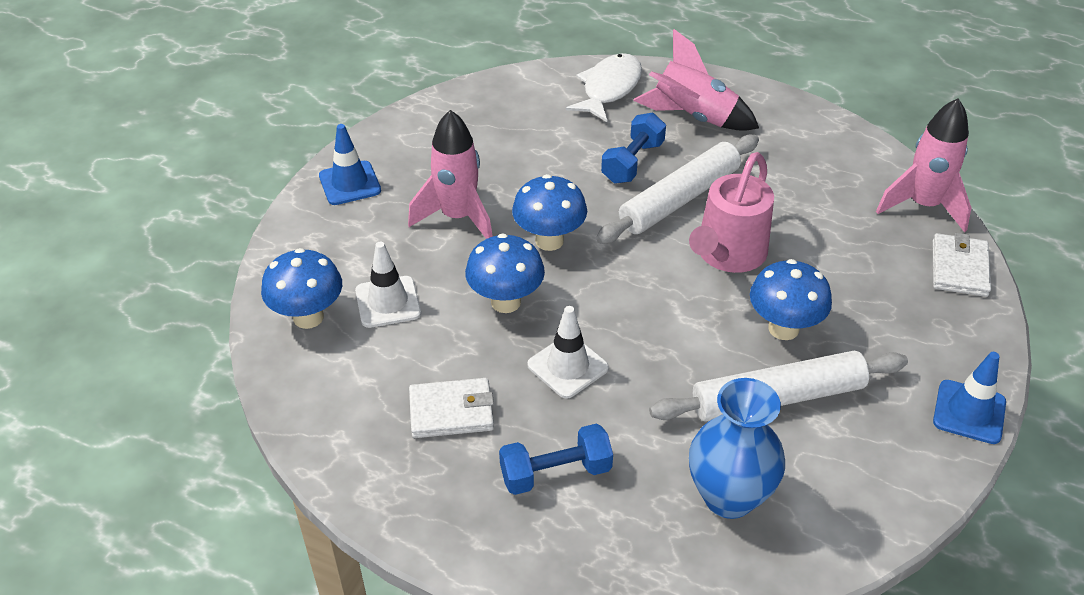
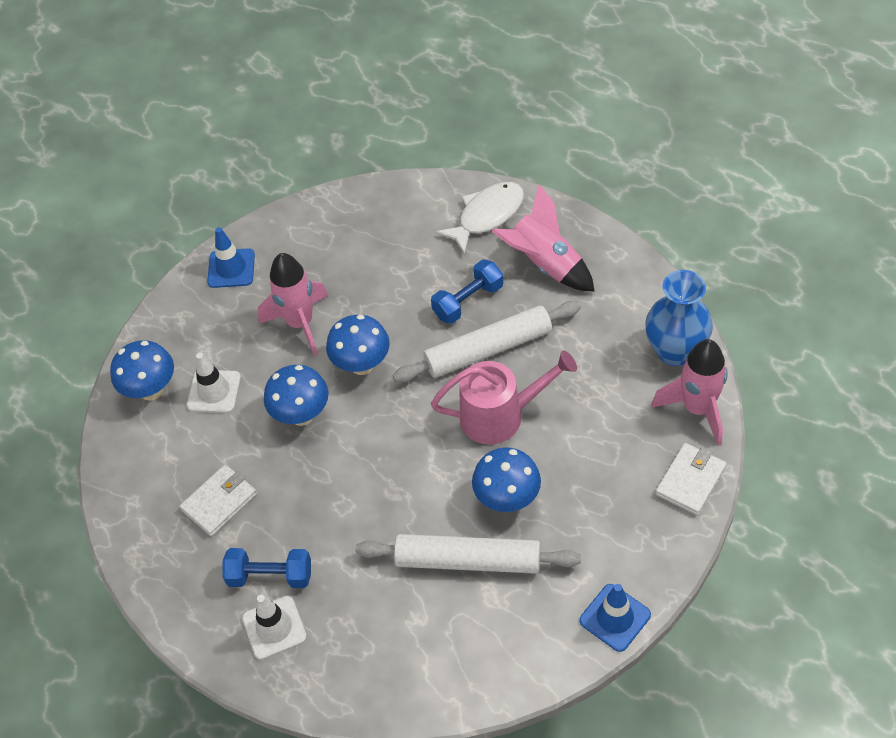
camera: 25 degrees right, 10 degrees up
(451, 411) = (219, 502): white wallet -> white wallet turned 60 degrees counterclockwise
(568, 366) = (321, 487): white traffic cone -> white traffic cone (274, 627)
(728, 254) = (500, 415): pink watering can -> pink watering can turned 150 degrees counterclockwise
(728, 497) = (386, 633): blue vase -> blue vase (675, 351)

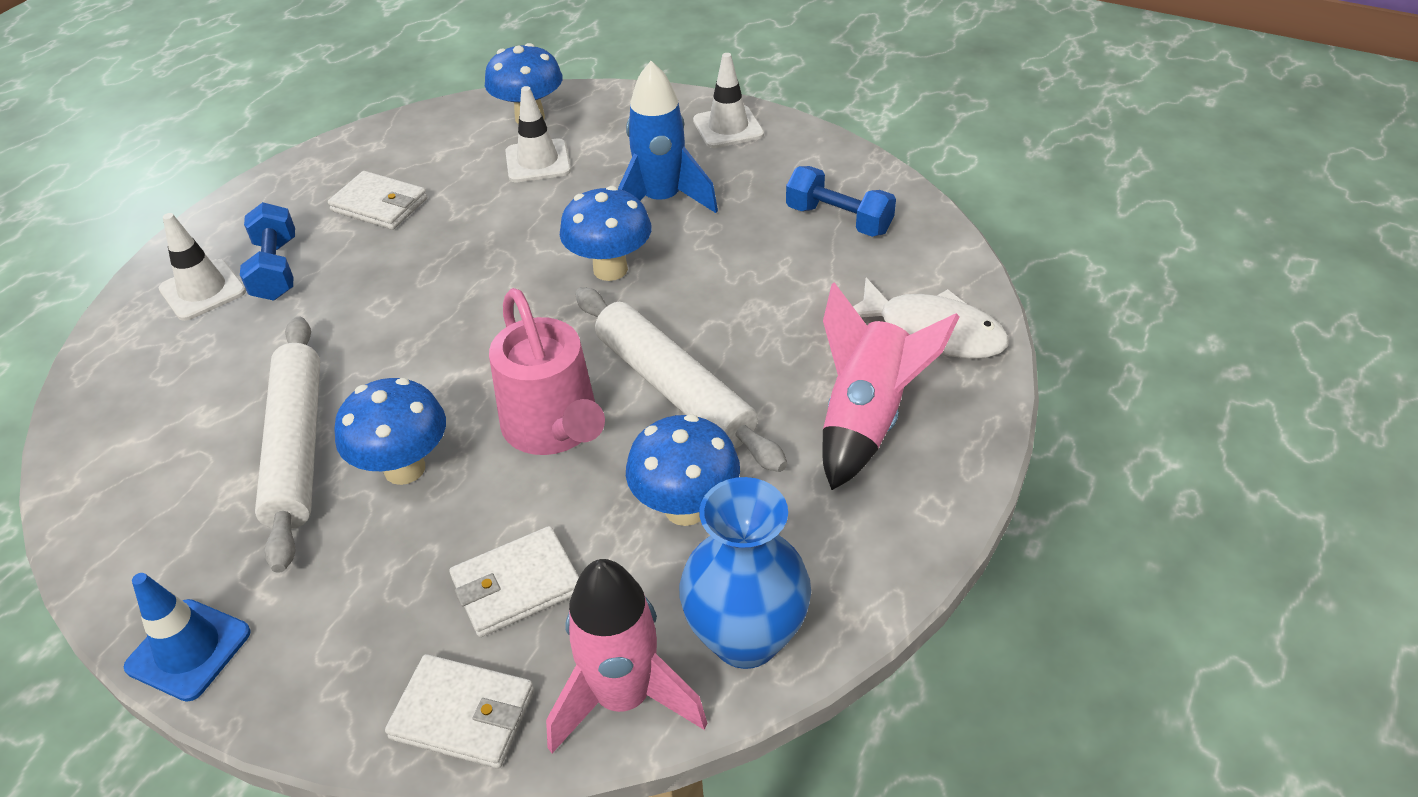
camera: 70 degrees right, 10 degrees down
(231, 268) = (728, 127): blue traffic cone -> white traffic cone
(300, 323) = (661, 201): pink rocket -> blue rocket
(302, 415) = (517, 237): blue mushroom -> blue mushroom (685, 508)
(468, 301) = (757, 347): blue dumbbell -> blue dumbbell (838, 220)
(614, 448) = (517, 585): none -> white wallet

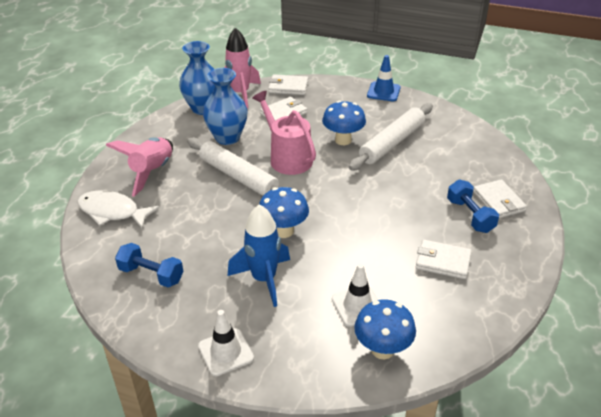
camera: 170 degrees right, 5 degrees down
(203, 290) = (498, 201): white traffic cone -> white wallet
(297, 448) = (392, 143): white rolling pin -> white rolling pin turned 60 degrees clockwise
(685, 508) = (227, 137): blue mushroom -> blue vase

